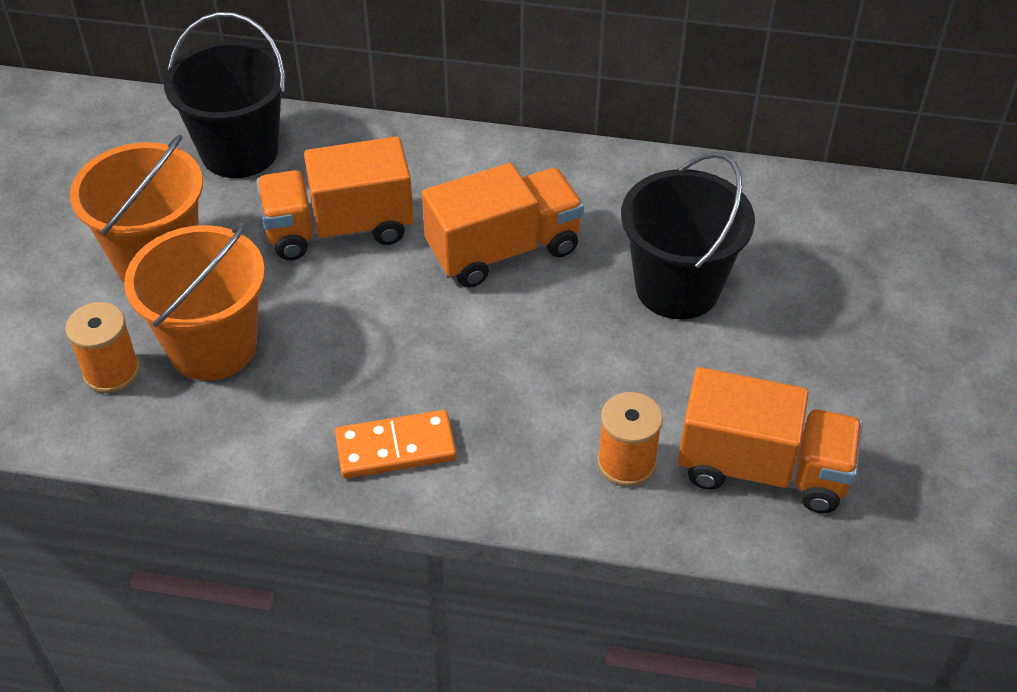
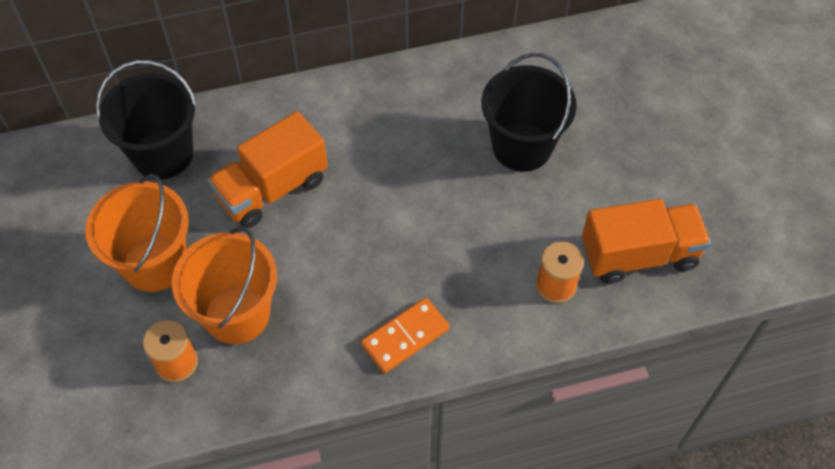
camera: 25 degrees left, 10 degrees up
(503, 250) = (394, 162): orange truck -> none

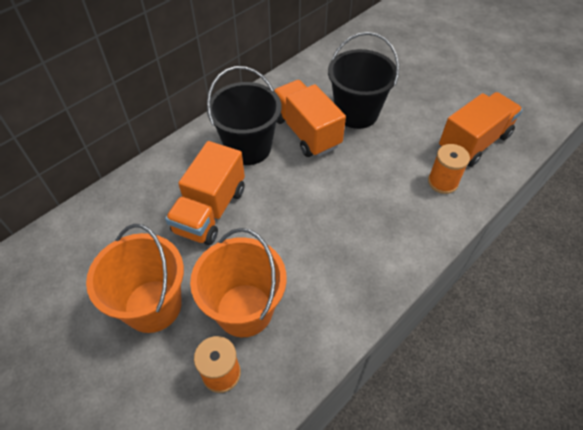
camera: 30 degrees left, 5 degrees down
(163, 154) = (109, 224): black bucket -> black bucket (248, 148)
(405, 336) = (376, 262): orange domino -> none
(442, 143) = (306, 132): none -> orange truck

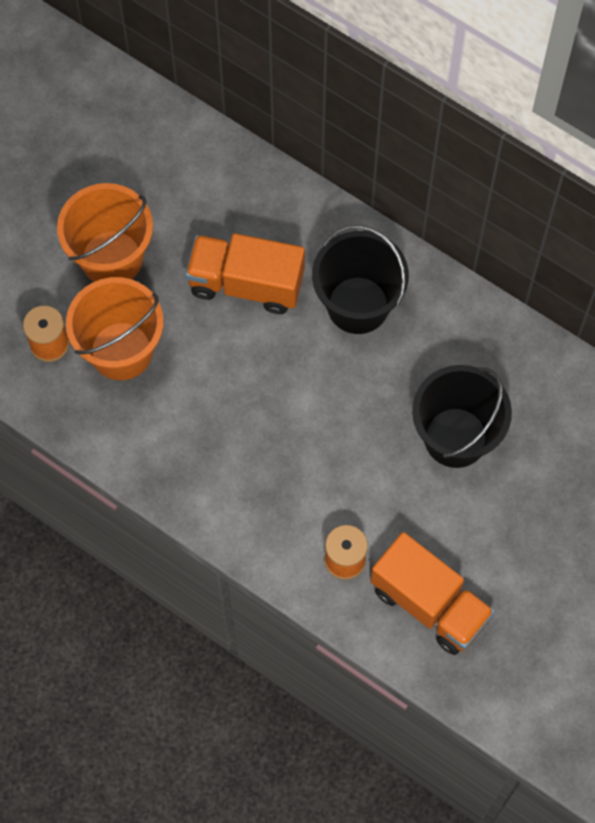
camera: 80 degrees right, 15 degrees up
(306, 132) = (402, 374): orange truck -> none

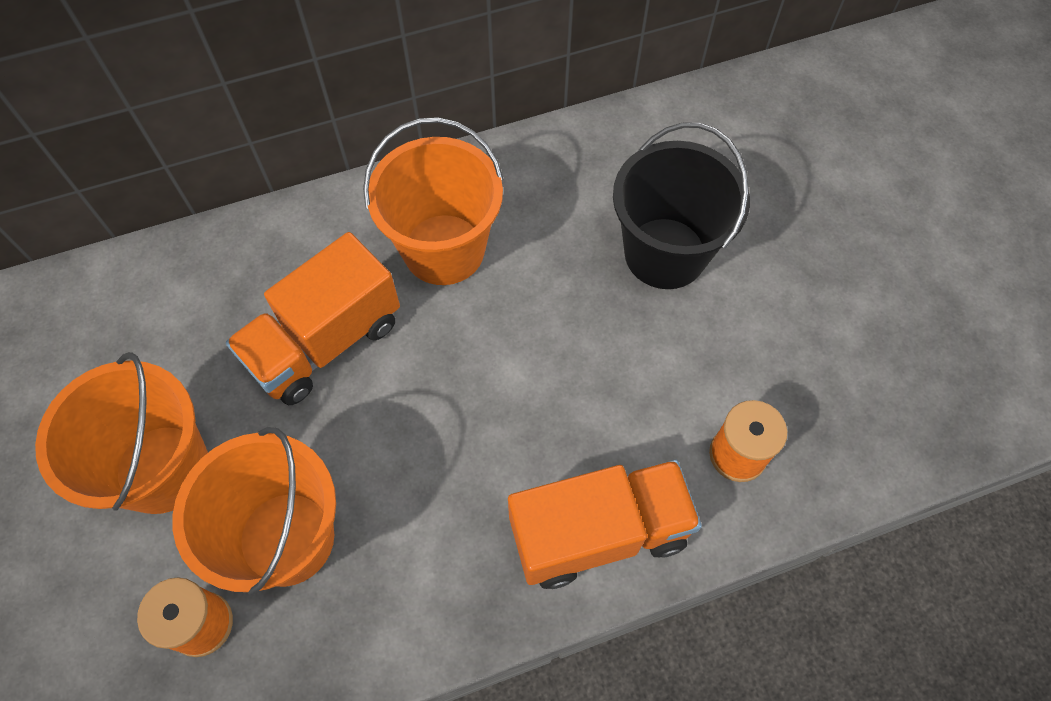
camera: 55 degrees left, 5 degrees down
(358, 305) = (444, 249): black bucket -> orange bucket
(429, 603) = (846, 399): orange truck -> orange truck (598, 532)

